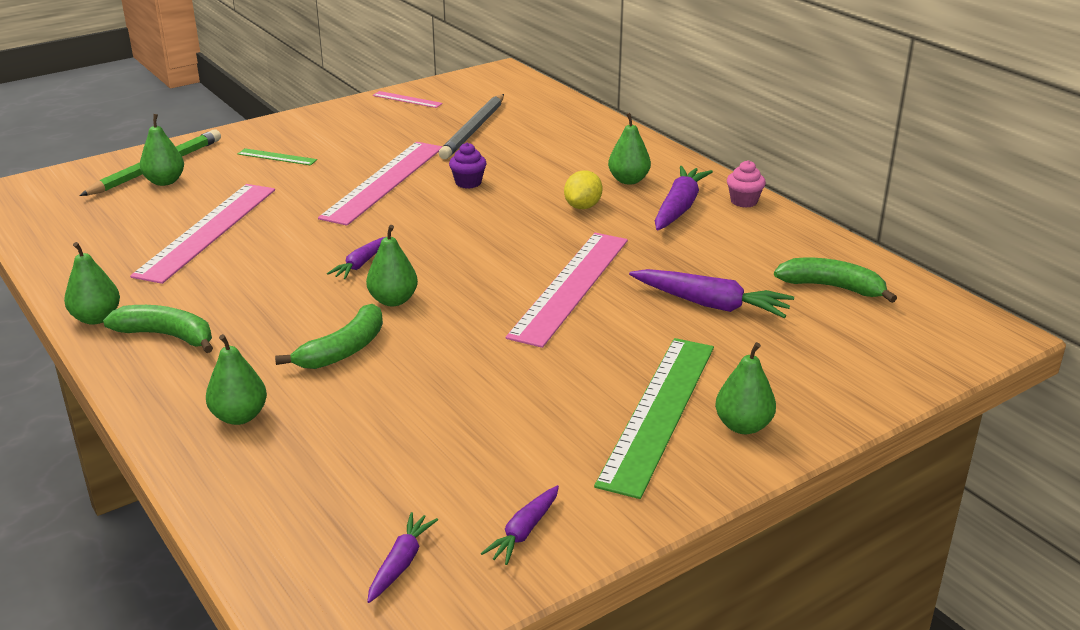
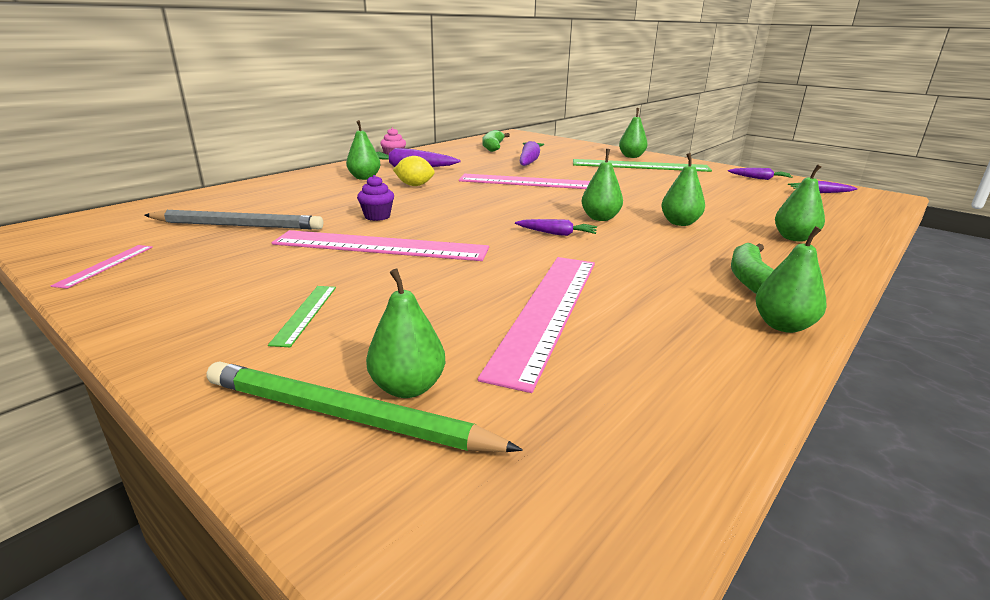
camera: 105 degrees left, 5 degrees down
(207, 231) = (547, 311): pink ruler -> pink ruler turned 75 degrees counterclockwise
(344, 350) = (679, 223): green banana -> green pear

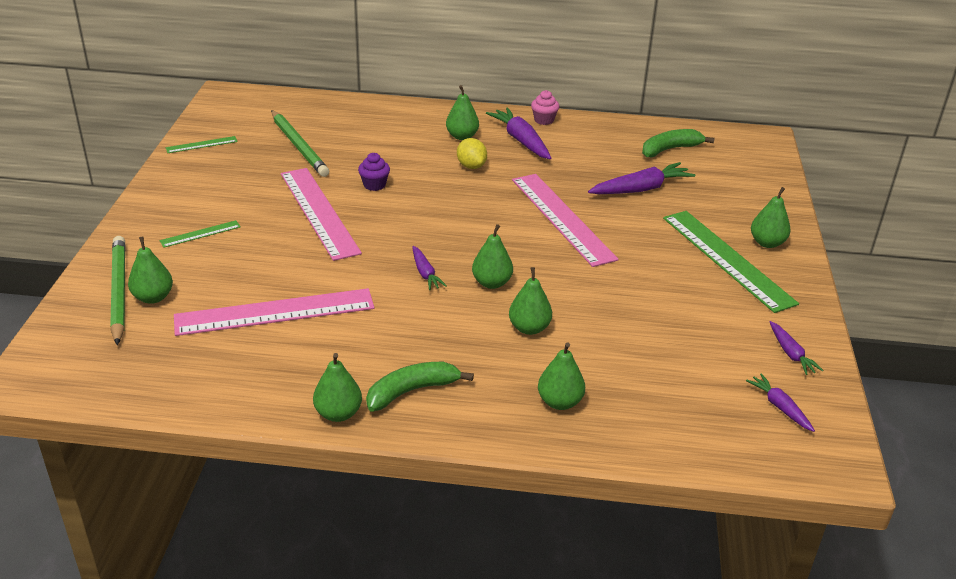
camera: 55 degrees right, 10 degrees up
(105, 265) = (201, 145): pink ruler -> green ruler
(237, 225) = (298, 146): grey pencil -> green pencil

